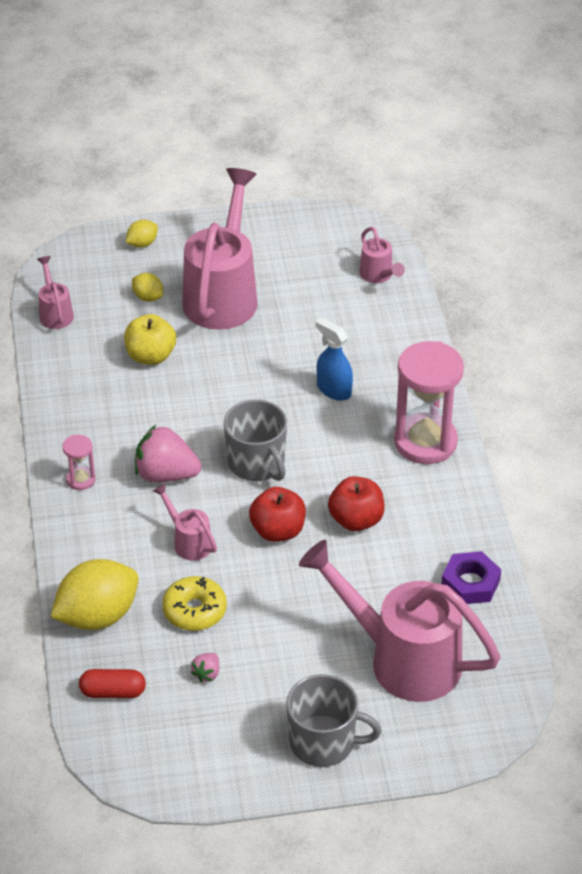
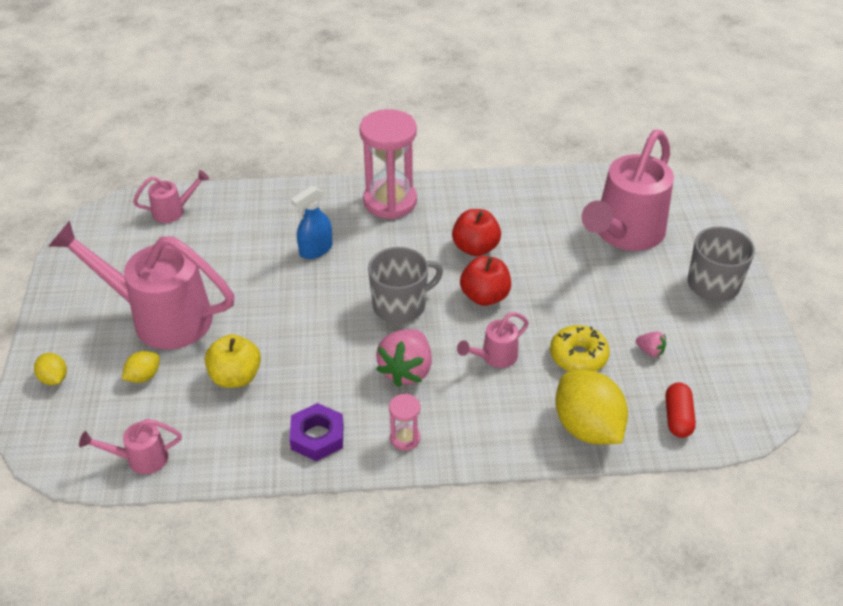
camera: 85 degrees left, 0 degrees up
(470, 583) = (546, 192): purple nut -> purple nut (317, 436)

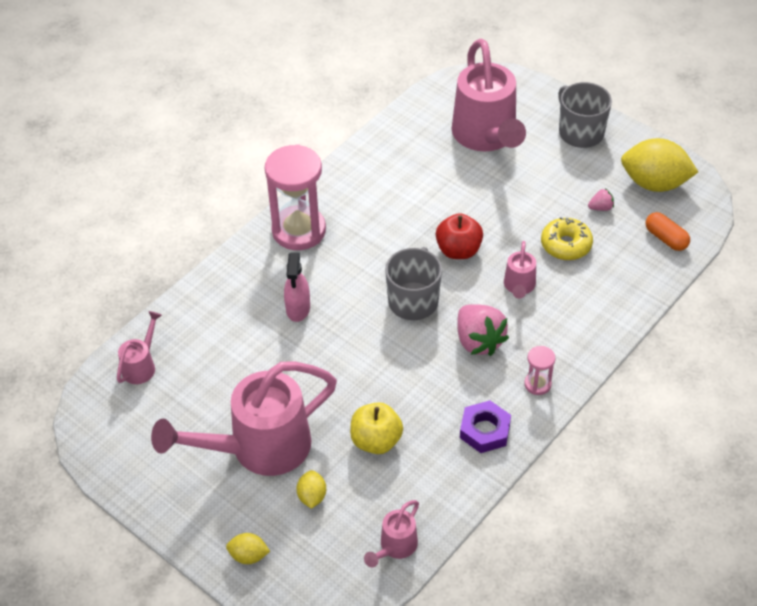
camera: 45 degrees left, 5 degrees up
(315, 250) = (298, 308): blue spray bottle -> pink spray bottle
(475, 248) = (406, 220): red apple -> none
(587, 427) = (627, 286): yellow lemon -> yellow lemon (654, 183)
(677, 417) = (666, 238): red capsule -> orange capsule

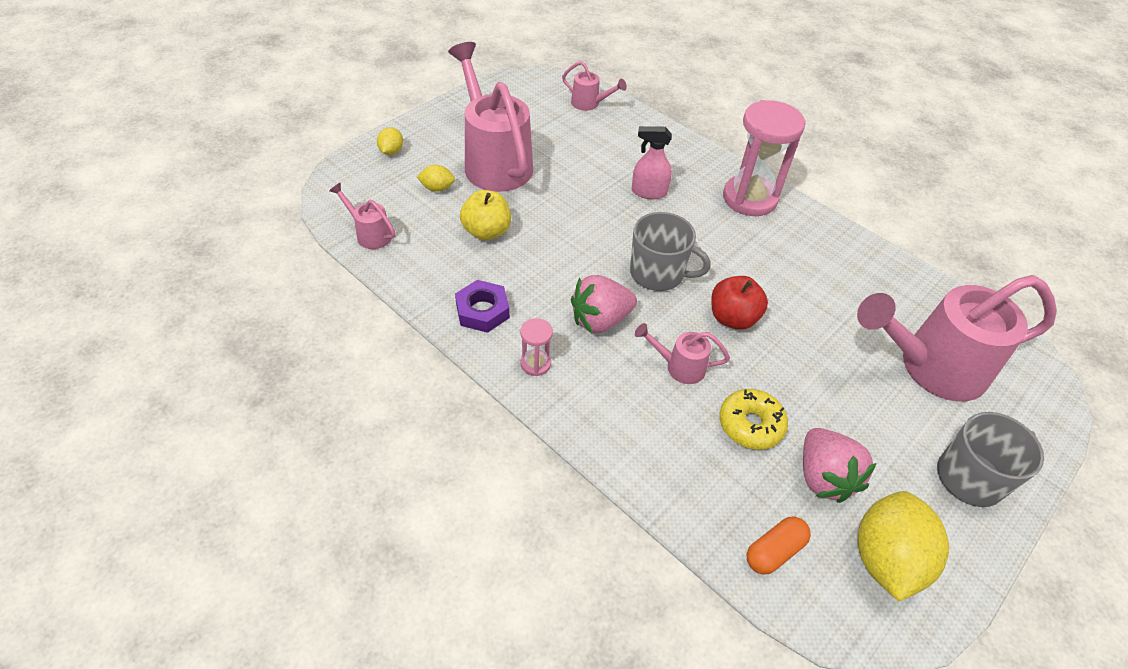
camera: 90 degrees right, 0 degrees up
(600, 208) = (823, 477): pink strawberry -> pink strawberry, size x2.13

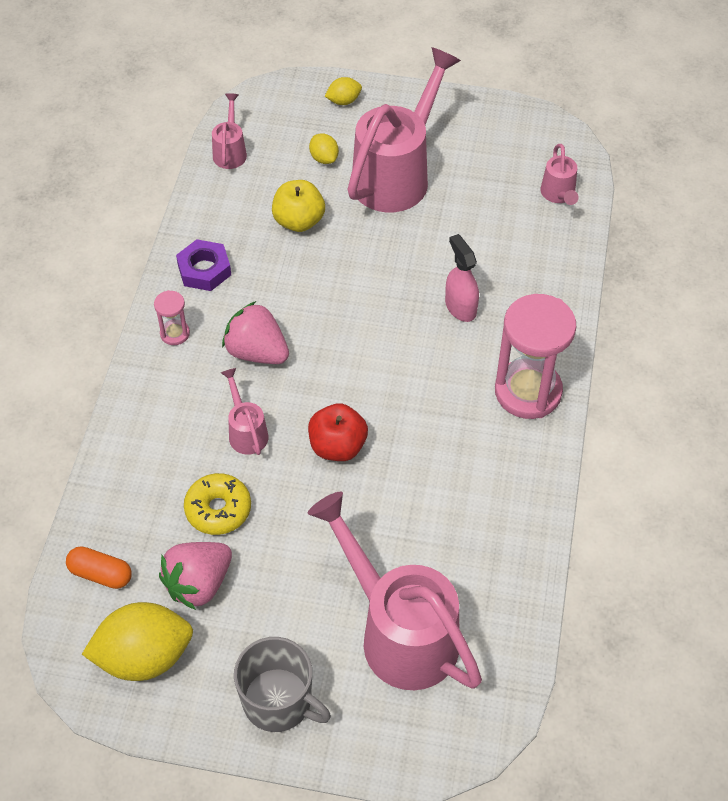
camera: 60 degrees right, 5 degrees up
(658, 273) = (349, 366): grey mug -> none

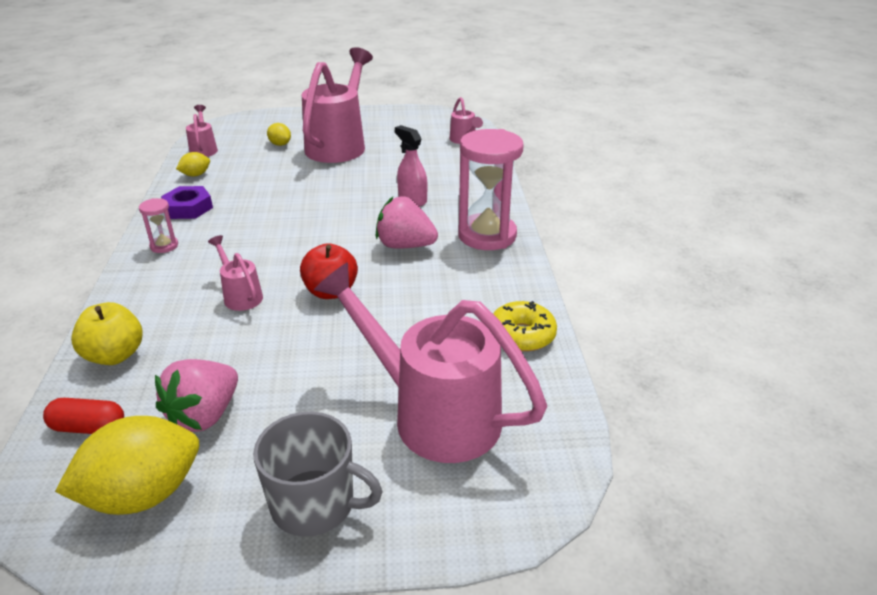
camera: 15 degrees left, 20 degrees down
(100, 574) = (88, 428): orange capsule -> red capsule
(218, 509) = (219, 353): yellow donut -> yellow donut (522, 335)
(257, 352) = (243, 246): pink strawberry -> pink strawberry (405, 245)
(299, 221) = (266, 174): yellow apple -> yellow apple (115, 355)
(343, 101) = (289, 119): yellow lemon -> yellow lemon (196, 175)

